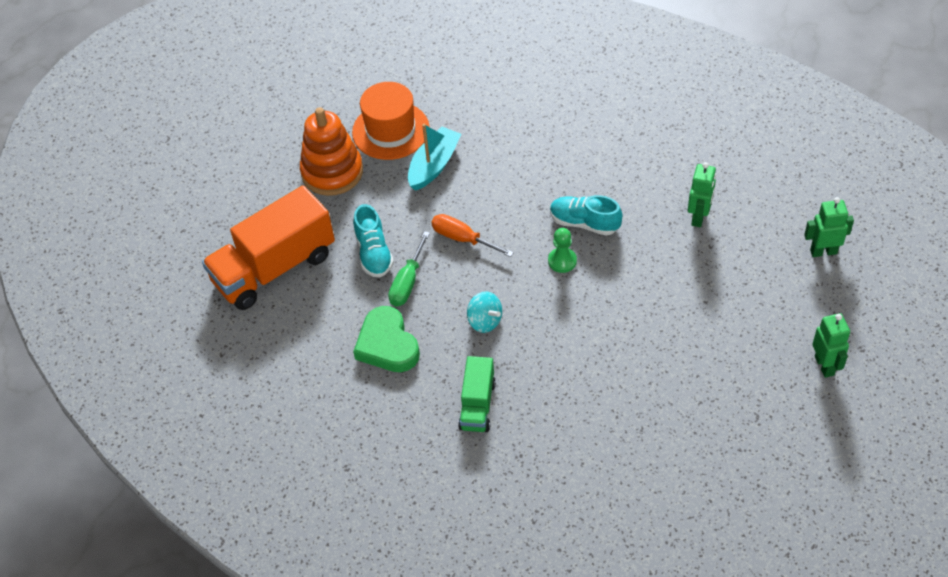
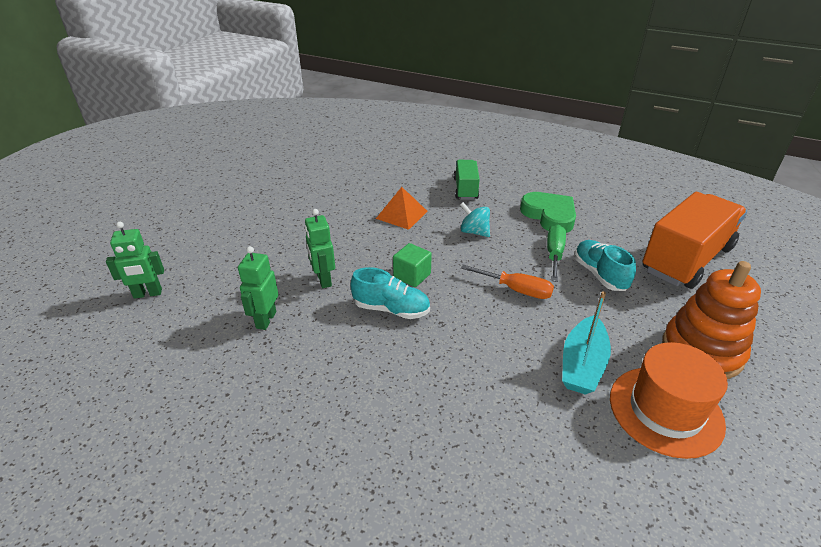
camera: 170 degrees right, 15 degrees down
(562, 261) = (412, 276): green pawn -> green cube
(567, 357) = (402, 214): none -> orange pyramid
(824, 365) = (195, 218): green robot -> green robot (323, 280)

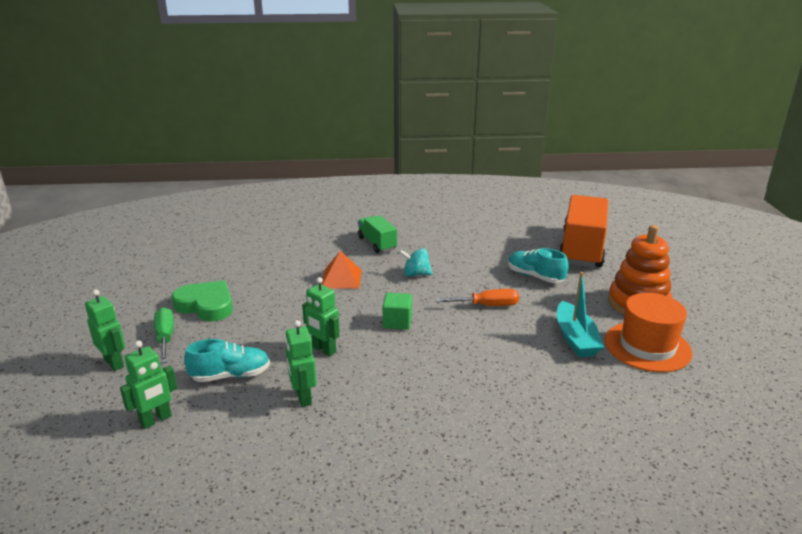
camera: 30 degrees left, 10 degrees down
(167, 233) = (114, 363): none -> green robot
(391, 309) = (405, 351): turquoise shoe -> turquoise shoe (231, 375)
(549, 215) = (463, 246): green heart -> green heart (206, 305)
(554, 254) = (491, 272): green screwdriver -> green screwdriver (165, 337)

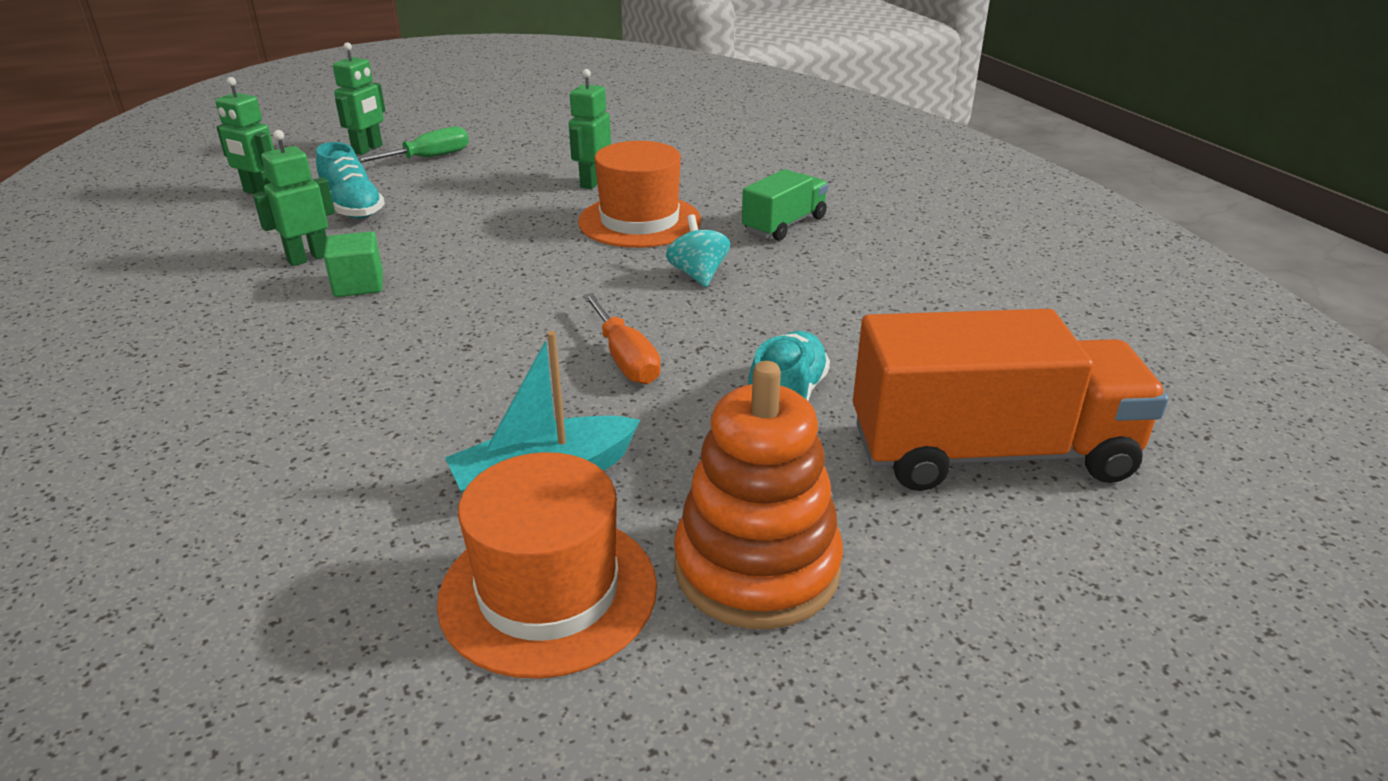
camera: 70 degrees right, 5 degrees up
(206, 305) = (512, 160): green heart -> none
(323, 350) = (427, 248): green robot -> green robot (592, 182)
(341, 278) = (639, 221): orange pyramid -> orange hat
(397, 322) = (527, 286): green cube -> green cube (358, 285)

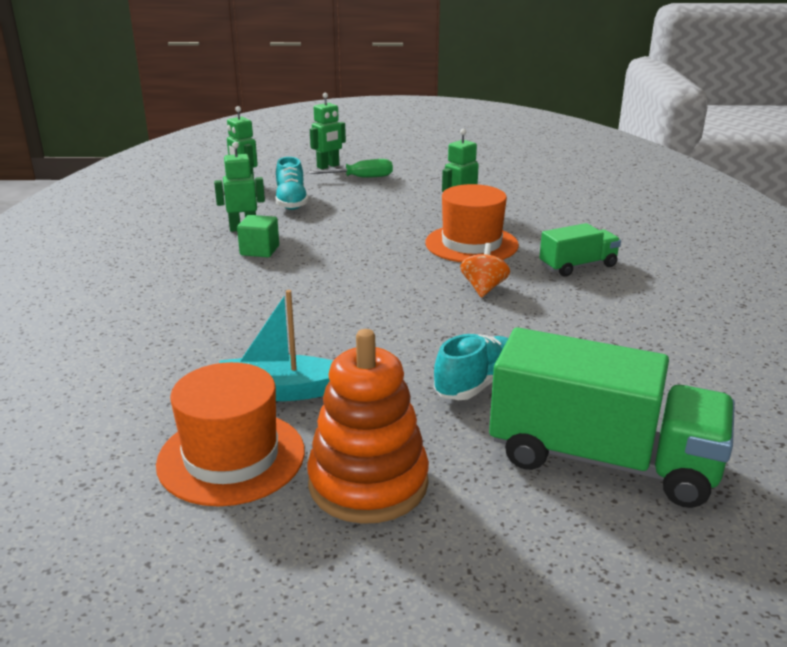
camera: 25 degrees right, 5 degrees down
(625, 358) = (388, 332): orange screwdriver -> none
(698, 275) = (483, 288): turquoise spinning top -> orange spinning top
(990, 453) = (602, 459): orange truck -> green truck

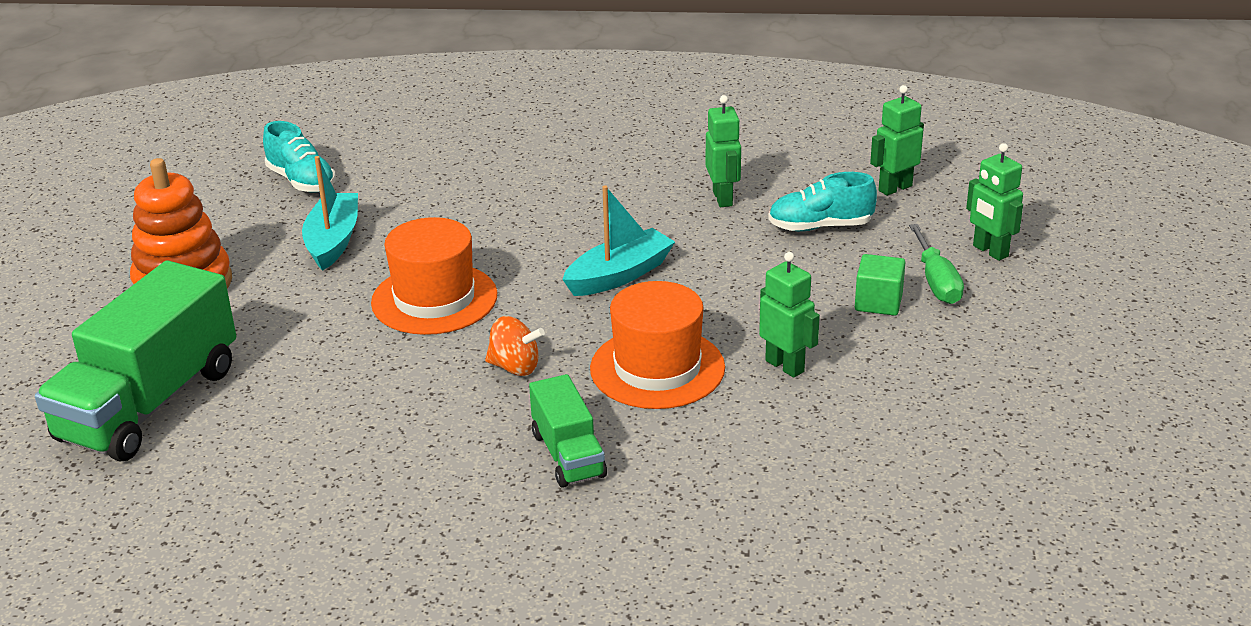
camera: 95 degrees right, 5 degrees up
(231, 457) = (247, 225): orange hat -> orange hat (434, 299)
(259, 250) = (652, 213): green cube -> green cube (878, 302)
(353, 258) = (619, 275): none -> turquoise boat
(477, 384) = (300, 346): turquoise shoe -> turquoise shoe (301, 181)

